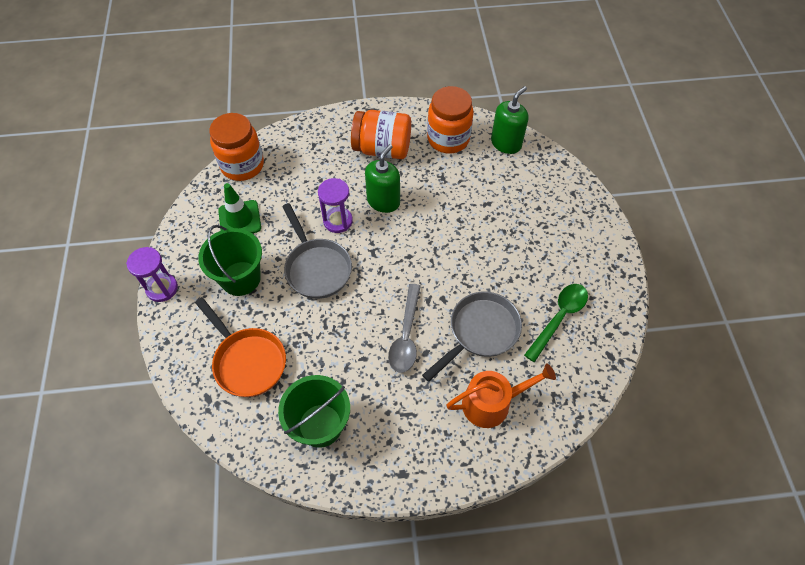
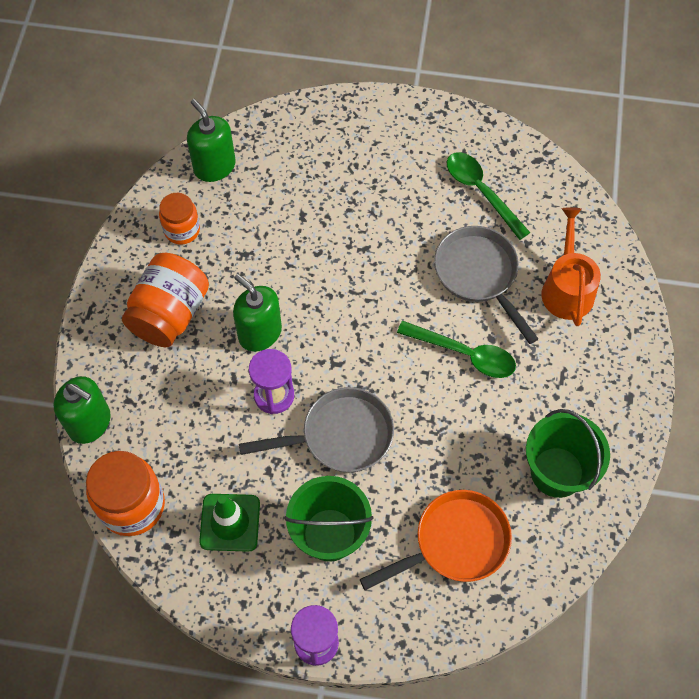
camera: 75 degrees left, 5 degrees up
(293, 130) = (90, 423): none -> green soap dispenser
(406, 336) = (465, 354): grey spoon -> green spoon
(448, 139) = (182, 230): orange jar -> orange jar, size x0.61

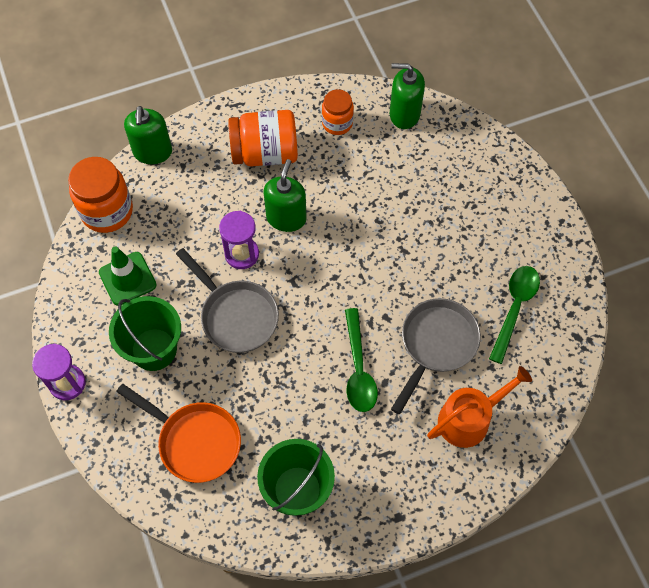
camera: 60 degrees right, 0 degrees up
(214, 166) = (404, 114): green soap dispenser -> green soap dispenser turned 105 degrees counterclockwise

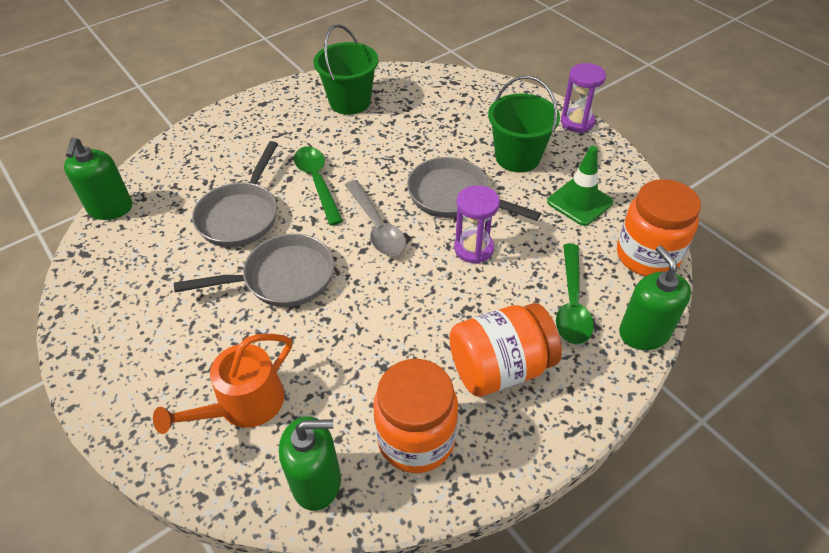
camera: 165 degrees right, 15 degrees down
(194, 441) = (447, 111): orange pan -> none
(286, 218) = (439, 296): green soap dispenser -> green soap dispenser (110, 208)
(316, 298) = (377, 227): none -> grey spoon
(337, 123) = (416, 438): orange jar -> orange jar, size x1.64
(407, 266) = (282, 278): none -> grey pan
(469, 419) = (204, 169): orange watering can -> orange watering can (244, 404)
(515, 308) = (153, 265): green spoon -> green spoon (572, 304)

